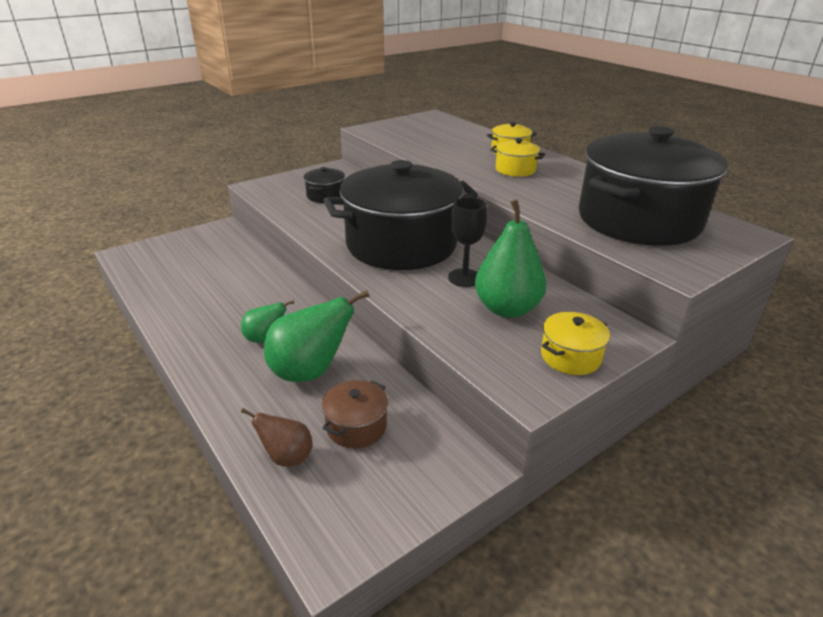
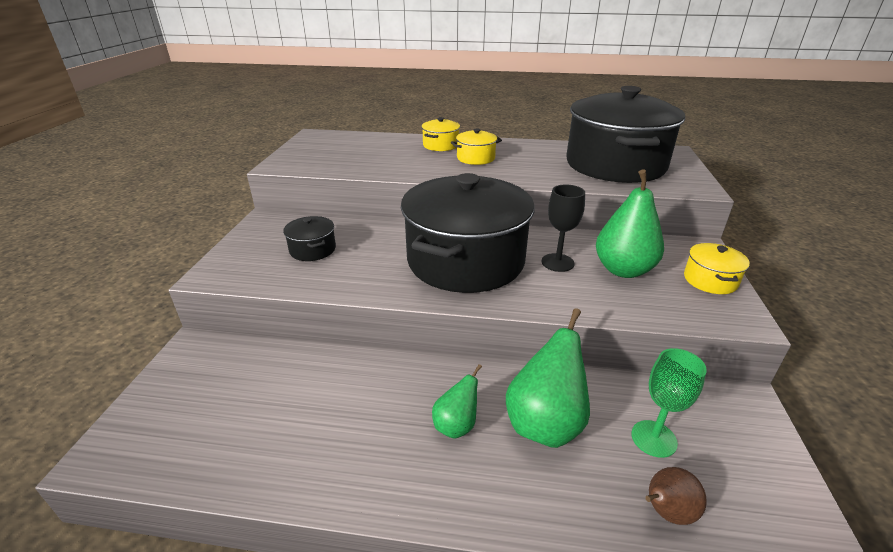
camera: 45 degrees left, 0 degrees up
(356, 426) = (654, 438): brown pot -> green goblet

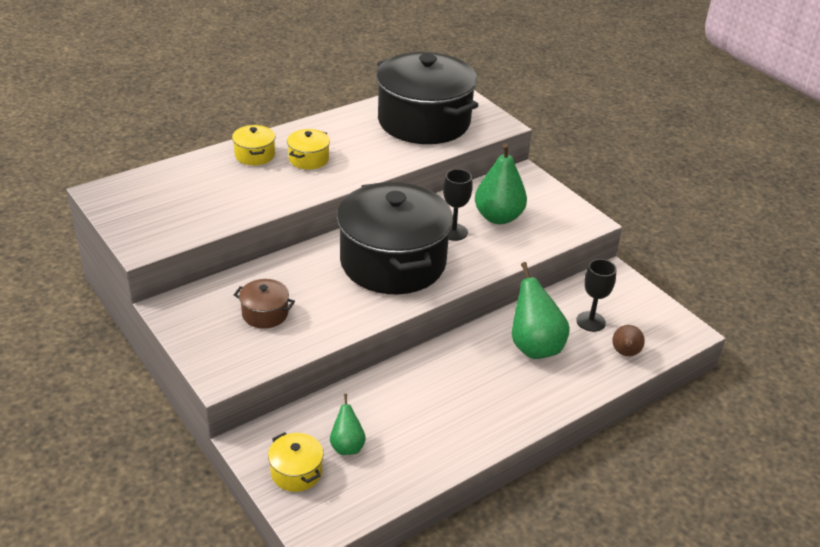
camera: 45 degrees left, 5 degrees up
(312, 250) = (265, 314): black pot -> brown pot
(456, 425) = (492, 377): green pear -> green pear (347, 446)
(654, 438) = (590, 321): green goblet -> black goblet
(710, 280) = (552, 200): yellow pot -> yellow pot (296, 472)

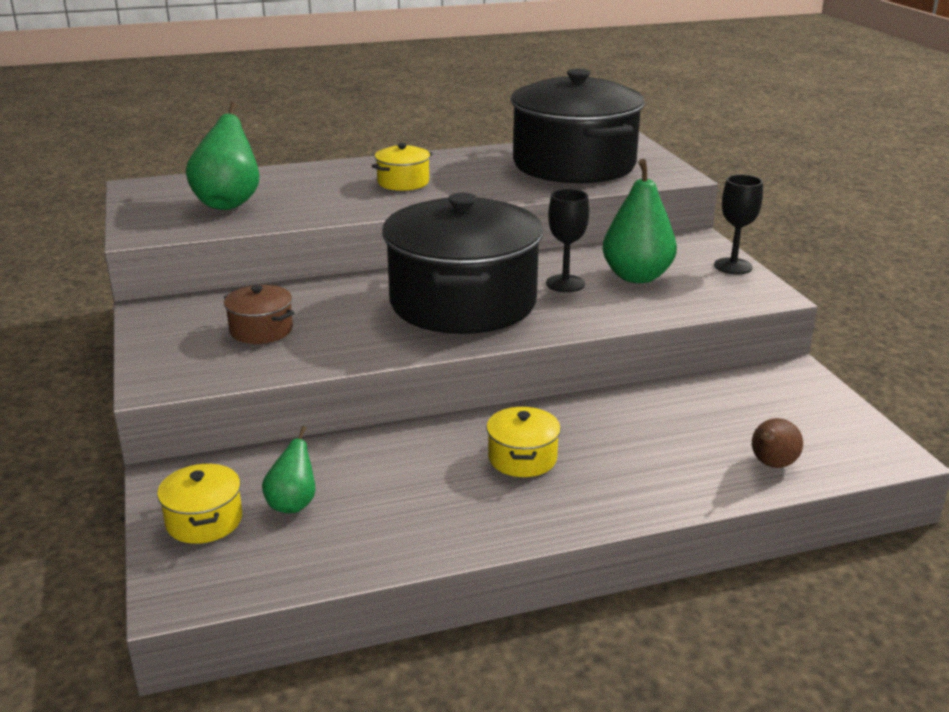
camera: 20 degrees right, 10 degrees down
(255, 155) = (341, 174): yellow pot -> yellow pot (522, 458)
(534, 347) = (632, 435): green pear -> green pear (228, 203)
(590, 321) = (734, 420): black goblet -> black goblet (733, 266)

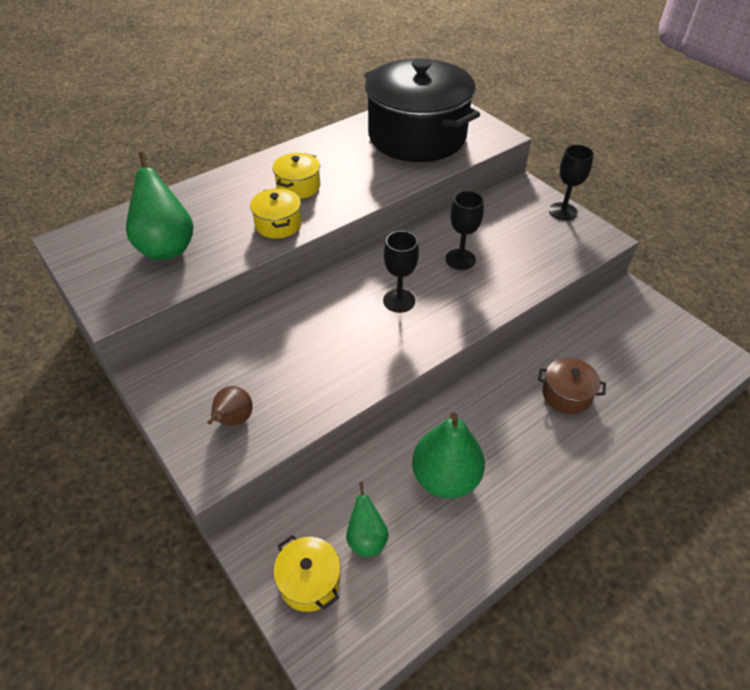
camera: 20 degrees left, 20 degrees up
(261, 330) = (261, 377): brown pot -> brown pot (566, 395)
(463, 302) = (399, 301): black pot -> black goblet
(522, 458) = (501, 435): yellow pot -> yellow pot (278, 224)
(636, 276) = (505, 239): green pear -> green pear (445, 478)
(771, 464) = (661, 390): brown pear -> brown pear (234, 420)

